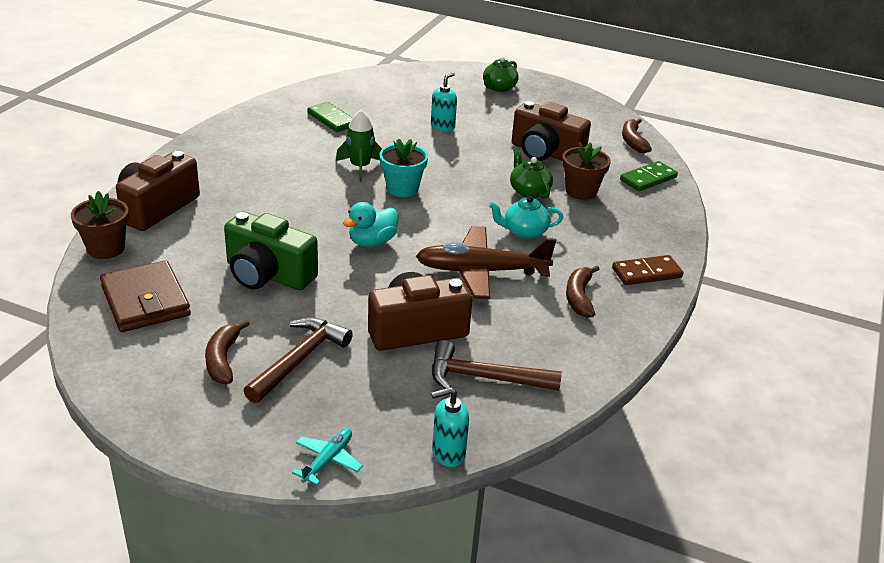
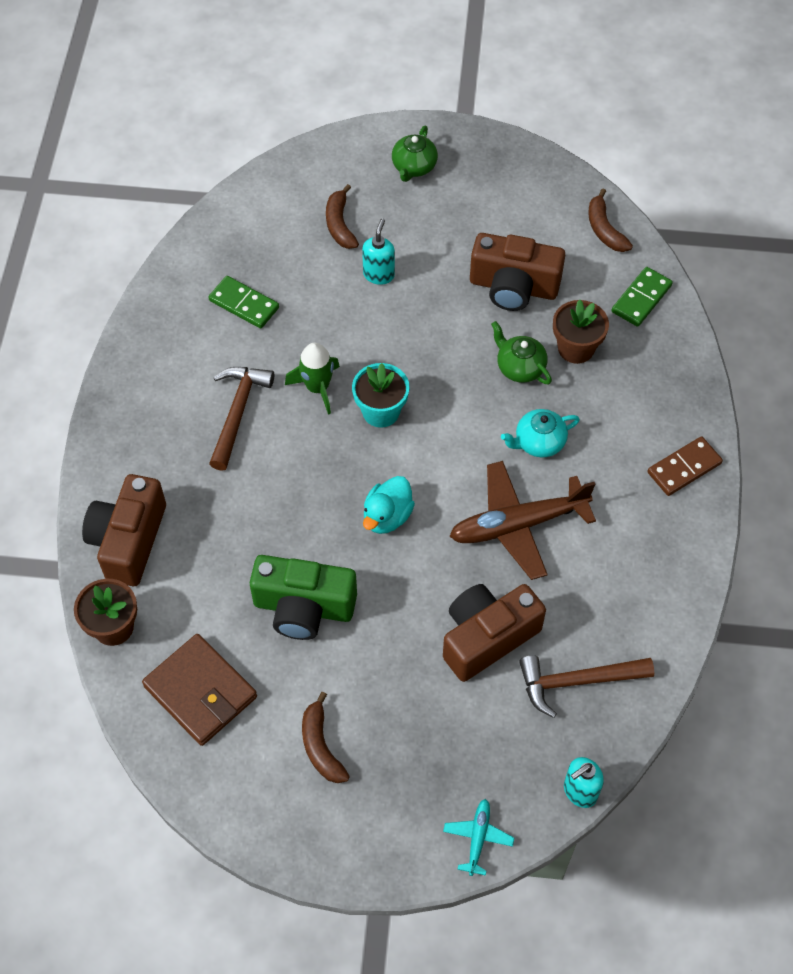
camera: 15 degrees left, 25 degrees up
(299, 359) = (393, 720): brown hammer -> brown hammer (238, 412)
(579, 297) = (628, 531): brown banana -> brown banana (340, 224)

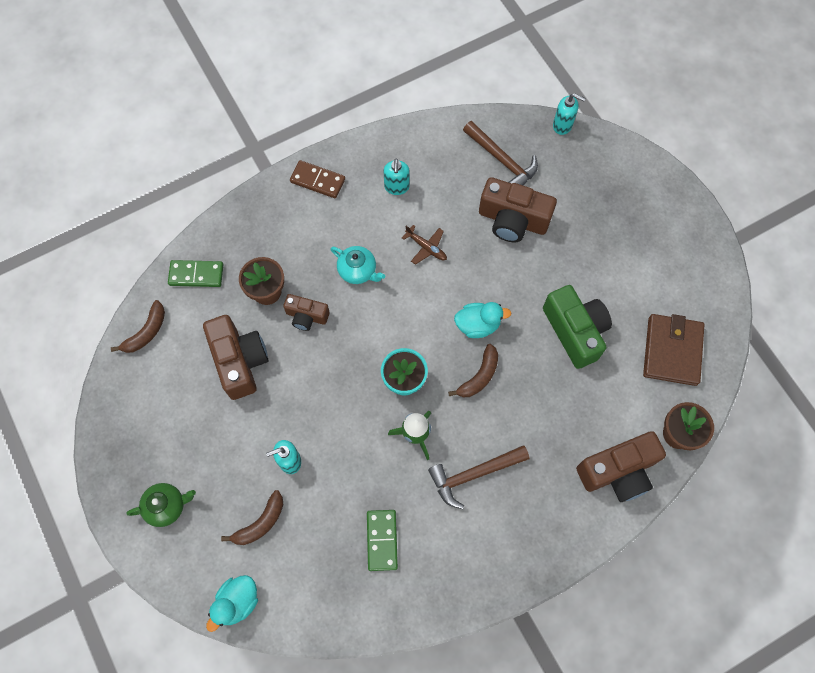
camera: 125 degrees left, 10 degrees up
(286, 176) = (237, 602): none -> turquoise duck
(321, 746) = (646, 264): brown banana -> brown banana (479, 376)
(478, 838) = (627, 157): turquoise plane -> none
(518, 524) = (426, 247): brown plane -> brown plane, size x0.47
(519, 367) = (306, 316): green teapot -> brown camera
(619, 542) = (396, 187): none -> turquoise soap dispenser

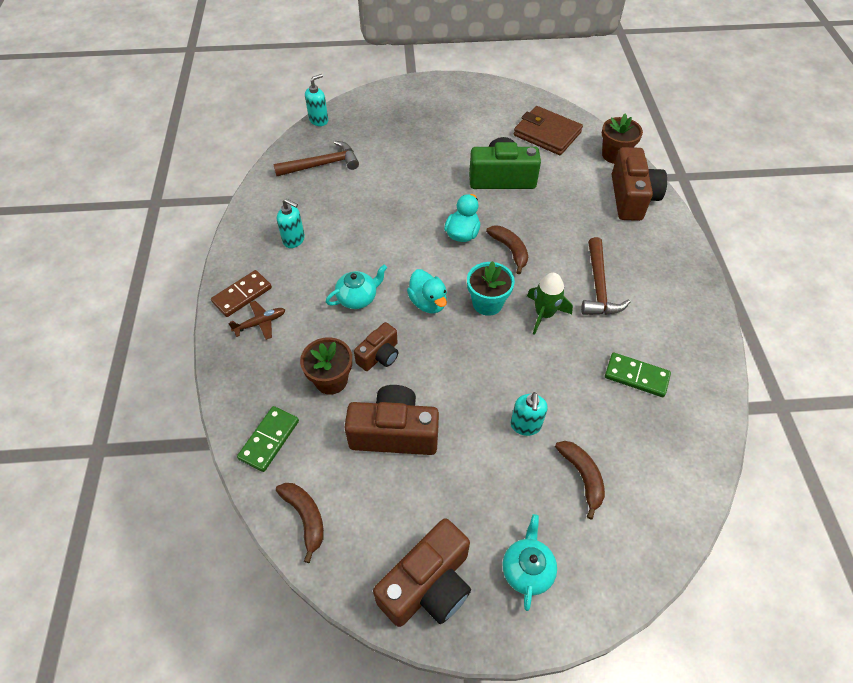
camera: 65 degrees left, 15 degrees down
(166, 506) = (527, 569): green teapot -> turquoise teapot
(237, 602) = (662, 531): turquoise duck -> turquoise duck (428, 302)
(426, 247) = (367, 241): brown plane -> brown plane (260, 323)
(512, 220) = (381, 178): brown camera -> brown camera (428, 585)

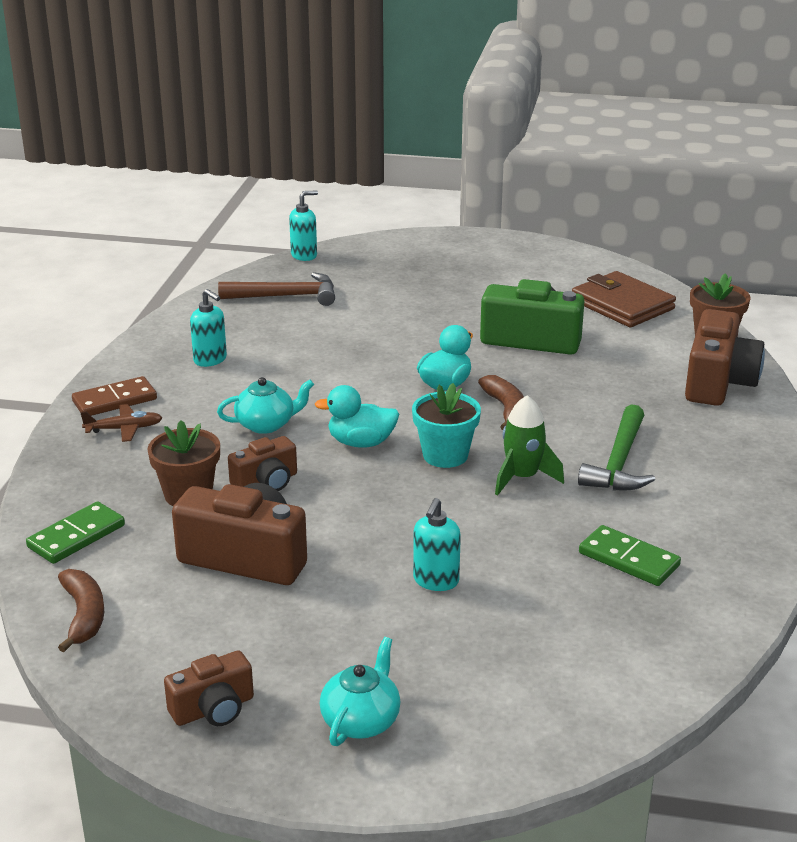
camera: 15 degrees right, 25 degrees down
(428, 302) = (361, 443): turquoise duck -> turquoise duck turned 105 degrees clockwise
(428, 585) = (213, 709): brown camera -> brown camera, size x0.58
(582, 477) = (492, 645): brown banana -> none
(598, 286) = (619, 462): brown hammer -> green hammer

